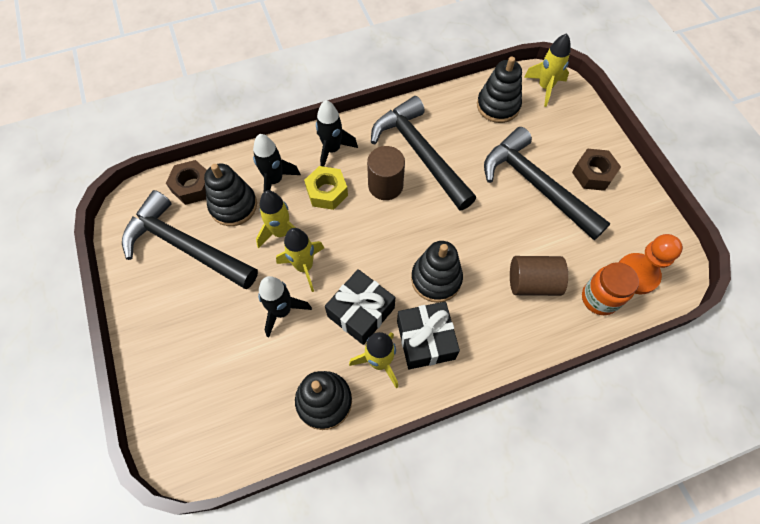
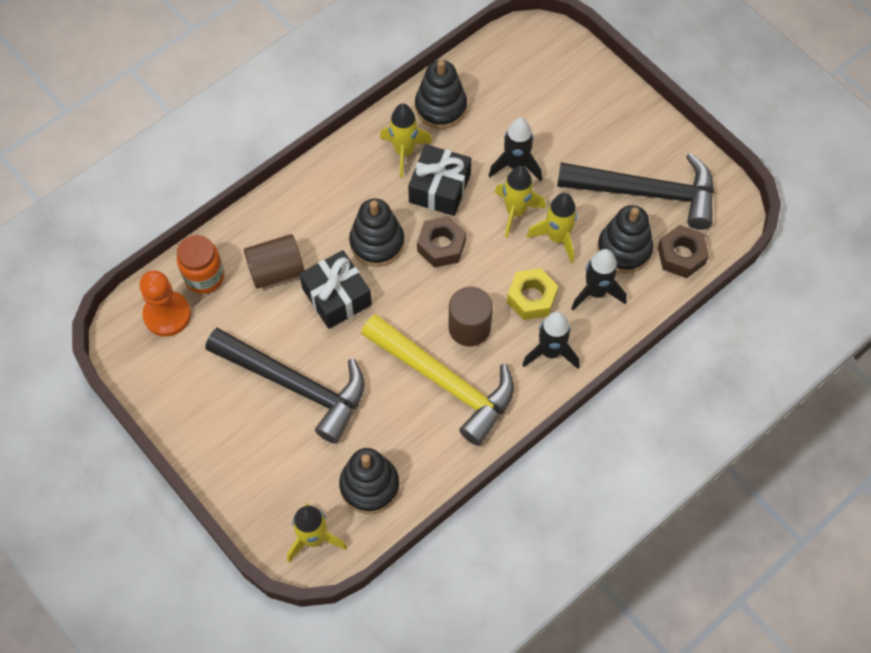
camera: 160 degrees right, 0 degrees up
(420, 153) = (444, 382): black hammer -> yellow hammer
(425, 340) = (368, 183): black gift -> black gift (337, 296)
(593, 174) = (230, 424): brown nut -> brown nut (441, 246)

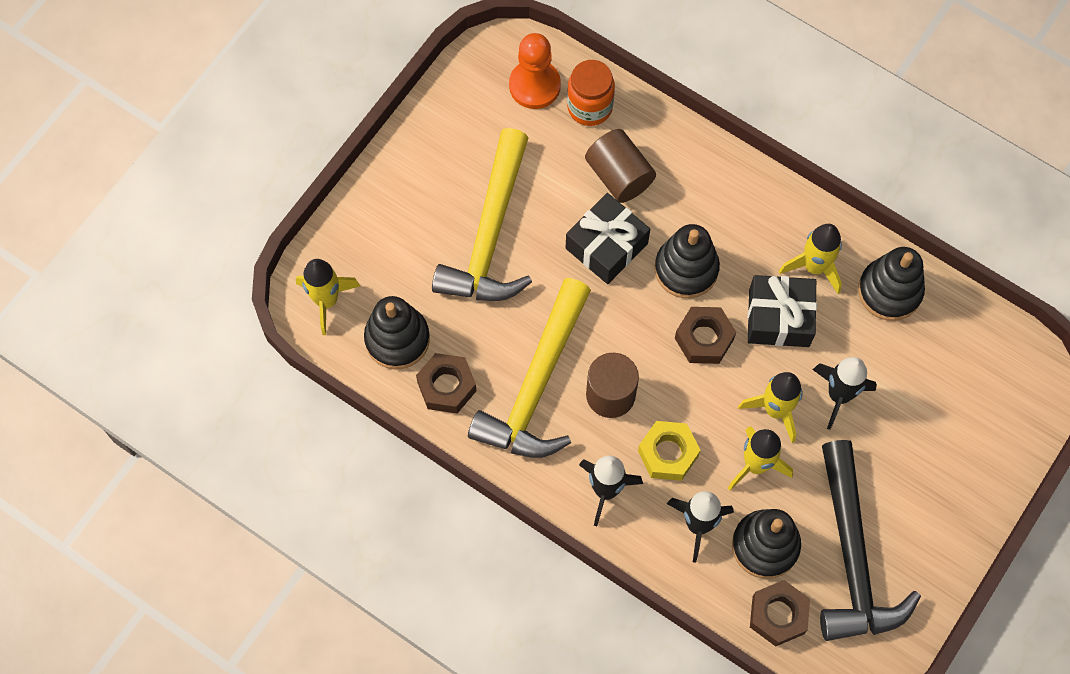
camera: 75 degrees right, 5 degrees up
(295, 385) = (490, 234): black hammer -> yellow hammer
(425, 455) = (446, 386): none -> brown nut

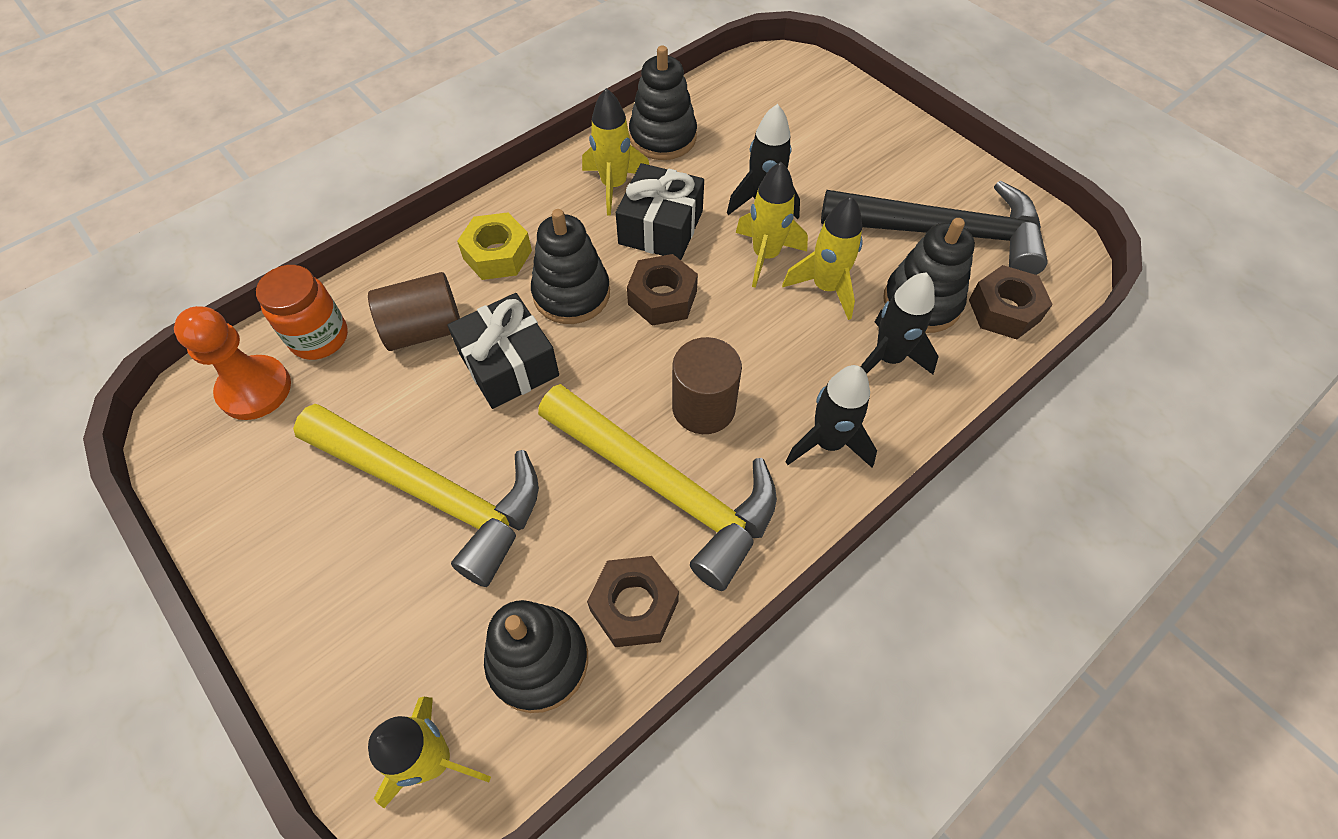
camera: 75 degrees left, 10 degrees down
(668, 454) = (794, 366): yellow nut -> yellow nut (497, 255)

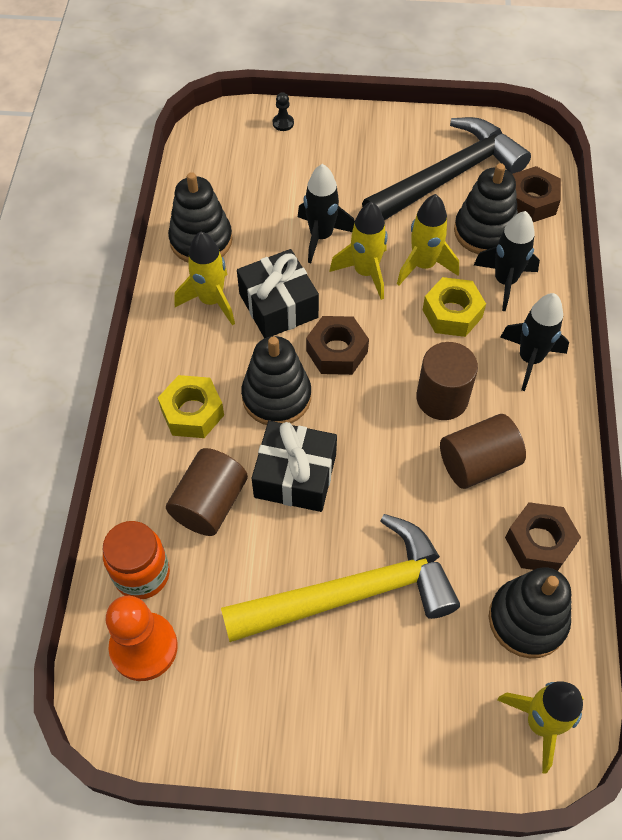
camera: 45 degrees left, 0 degrees up
(666, 488) = (478, 463): yellow hammer -> brown cylinder
(802, 346) = (452, 313): none -> yellow nut
(841, 95) = (283, 123): none -> black pawn

